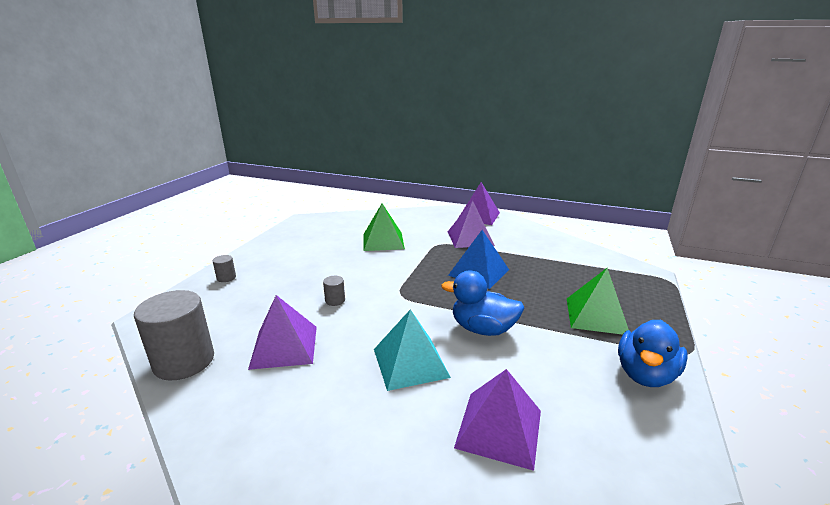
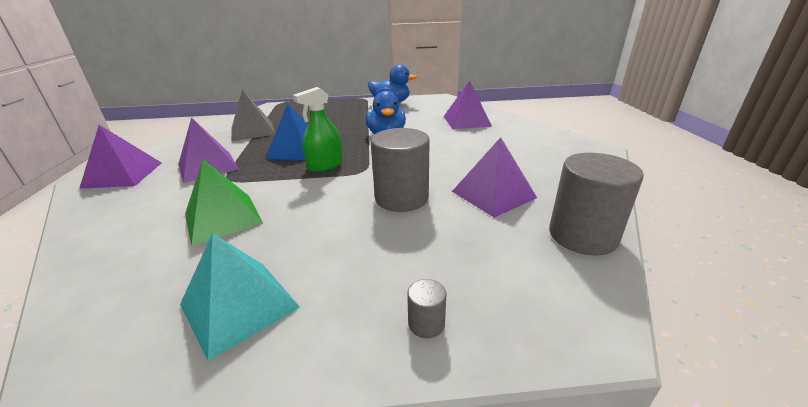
camera: 115 degrees left, 5 degrees up
(335, 300) = (401, 198): grey cylinder -> grey cylinder, size x2.32
(410, 363) = (447, 147): turquoise pyramid -> turquoise pyramid (239, 305)
(429, 280) = (325, 165): none -> green spray bottle
(549, 257) = (252, 131): none -> grey pyramid
(596, 315) = (341, 113): green pyramid -> none

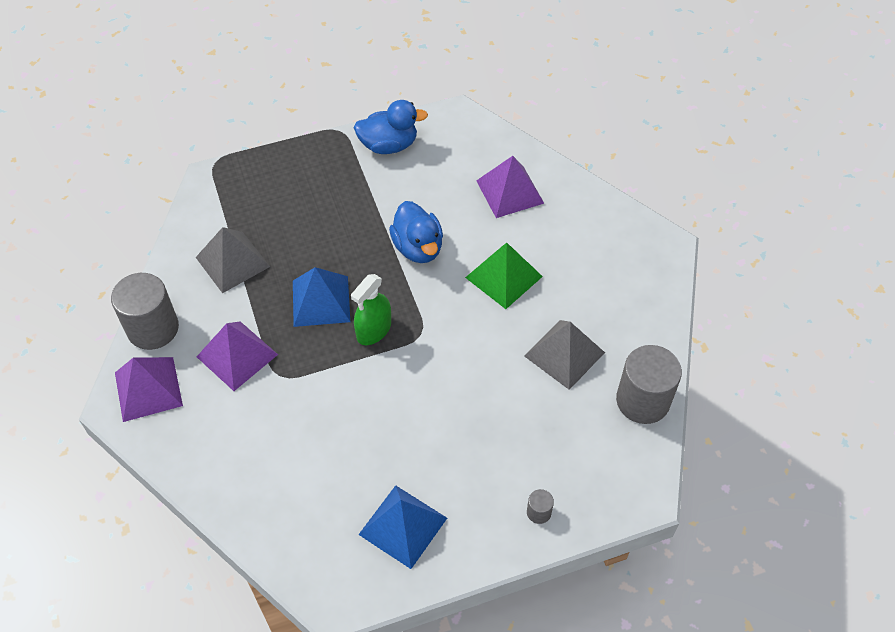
camera: 15 degrees left, 25 degrees up
(223, 218) = (321, 438): green pyramid -> green pyramid (504, 277)
(239, 305) = (403, 526): turquoise pyramid -> blue pyramid
(401, 198) = (478, 376): grey cylinder -> grey cylinder (153, 328)
(493, 194) = (564, 354): purple pyramid -> grey pyramid

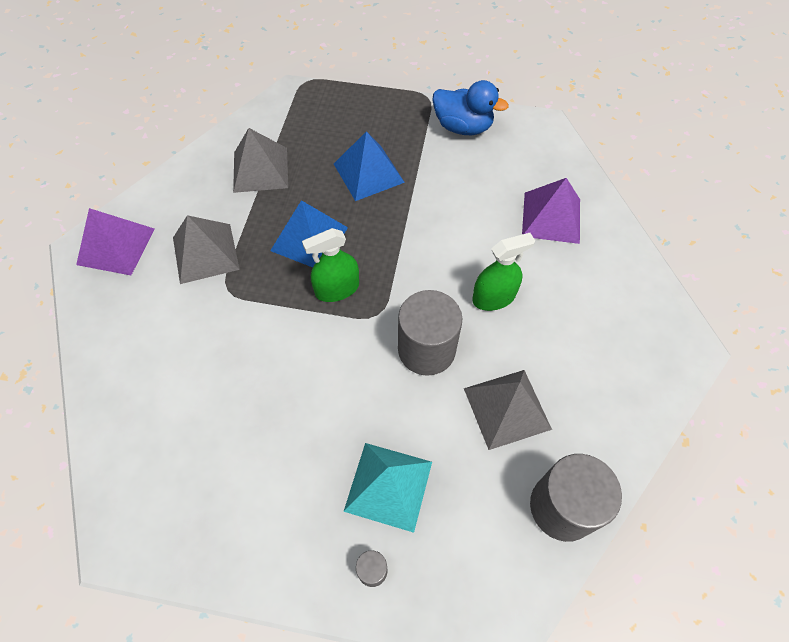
camera: 30 degrees right, 5 degrees up
(153, 328) = (158, 196): grey cylinder -> grey cylinder (426, 349)
(237, 355) = (205, 253): purple pyramid -> grey pyramid
(403, 526) = (231, 502): blue pyramid -> blue pyramid (368, 173)
(418, 248) = (428, 231): blue duck -> none
(504, 277) = (493, 297): green pyramid -> green spray bottle
(513, 452) = (388, 486): none -> turquoise pyramid

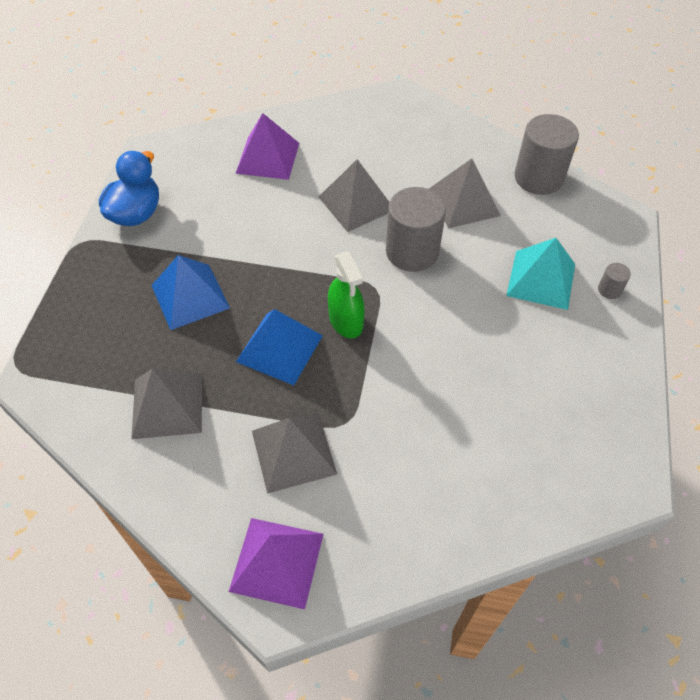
camera: 90 degrees left, 5 degrees down
(493, 297) = (356, 203): green spray bottle -> grey pyramid

